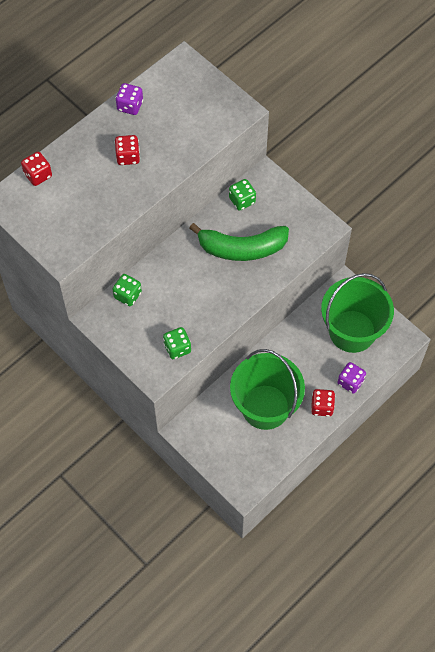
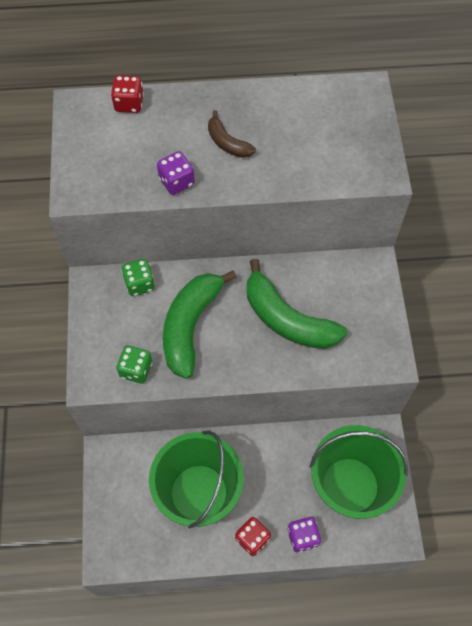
camera: 40 degrees right, 0 degrees up
(128, 156) = (227, 143): red dice -> brown banana
(130, 106) = (275, 97): purple dice -> purple dice (176, 182)
(186, 297) = (190, 326): none -> green banana
(242, 200) = (329, 272): green dice -> none

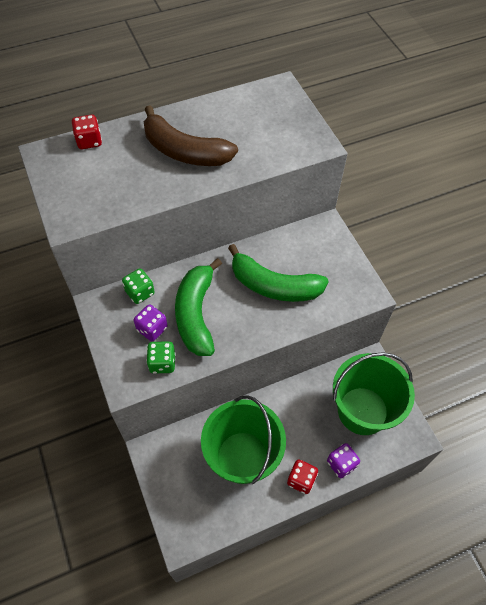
camera: 20 degrees left, 5 degrees down
(176, 182) = (153, 191): purple dice -> purple dice (152, 329)
(227, 143) = (184, 151): brown banana -> brown banana, size x1.95

